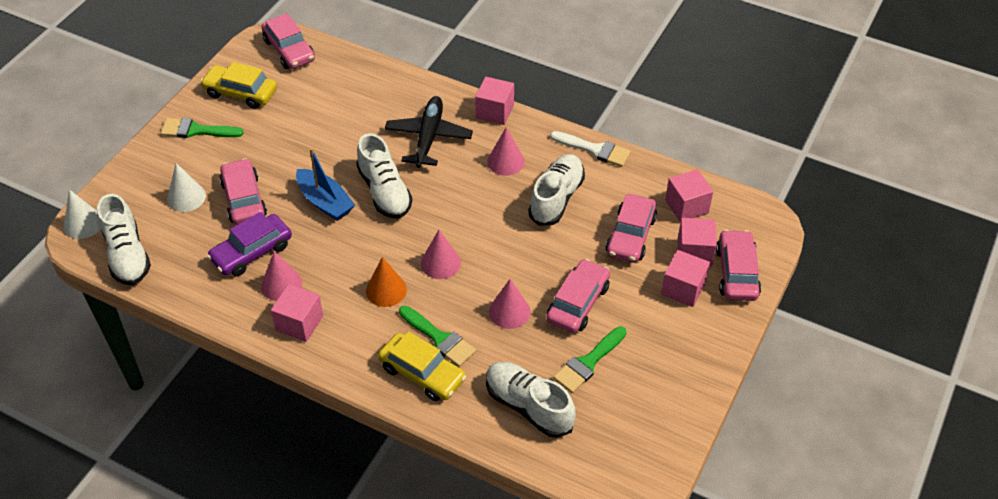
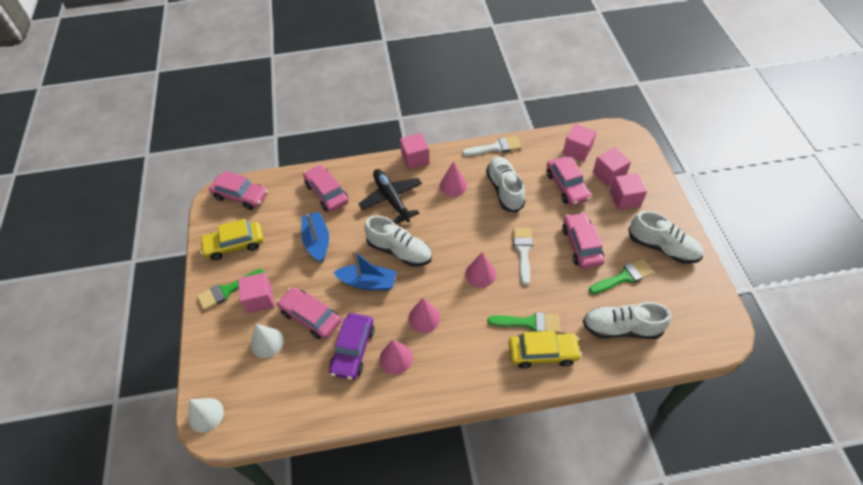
camera: 35 degrees left, 5 degrees up
(127, 255) = (264, 414): white shoe -> white shoe (662, 247)
(299, 323) = (434, 376): pink cube -> pink cube (259, 299)
(317, 135) = (317, 241): none -> blue boat
(386, 290) = (466, 314): orange cone -> none
(508, 269) = (523, 251): none -> white brush
(509, 311) = (550, 277): pink cone -> pink cone (424, 318)
(588, 362) = (624, 277): green brush -> green brush turned 120 degrees counterclockwise
(736, 273) = (640, 172): pink car -> pink car (327, 193)

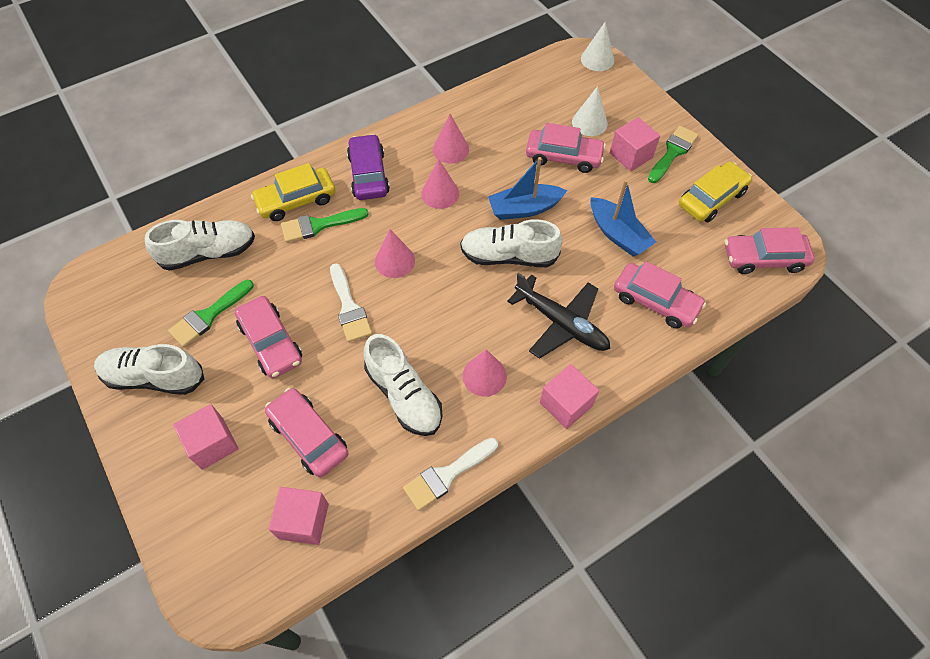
camera: 155 degrees right, 5 degrees up
(353, 350) = (499, 143): purple car -> purple car (368, 174)
(608, 174) = (242, 485): pink cube -> none

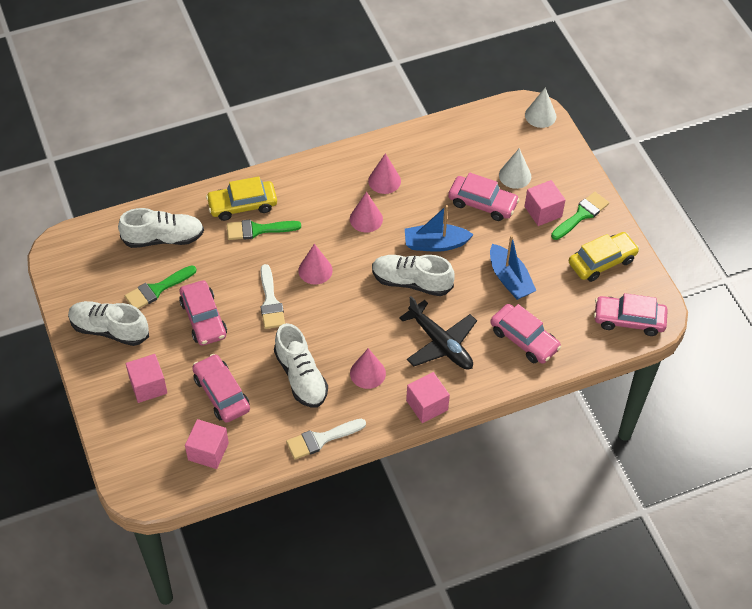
camera: 10 degrees right, 5 degrees down
(368, 174) = (308, 192): purple car -> none

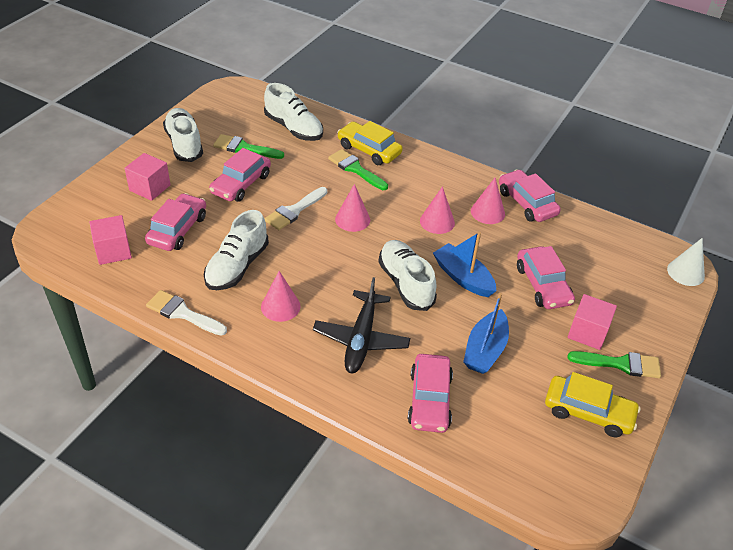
camera: 50 degrees right, 10 degrees down
(427, 405) = (283, 366): pink cube -> none
(515, 175) = (600, 291): white cone -> none
(629, 320) = (546, 478): pink car -> pink car (527, 203)

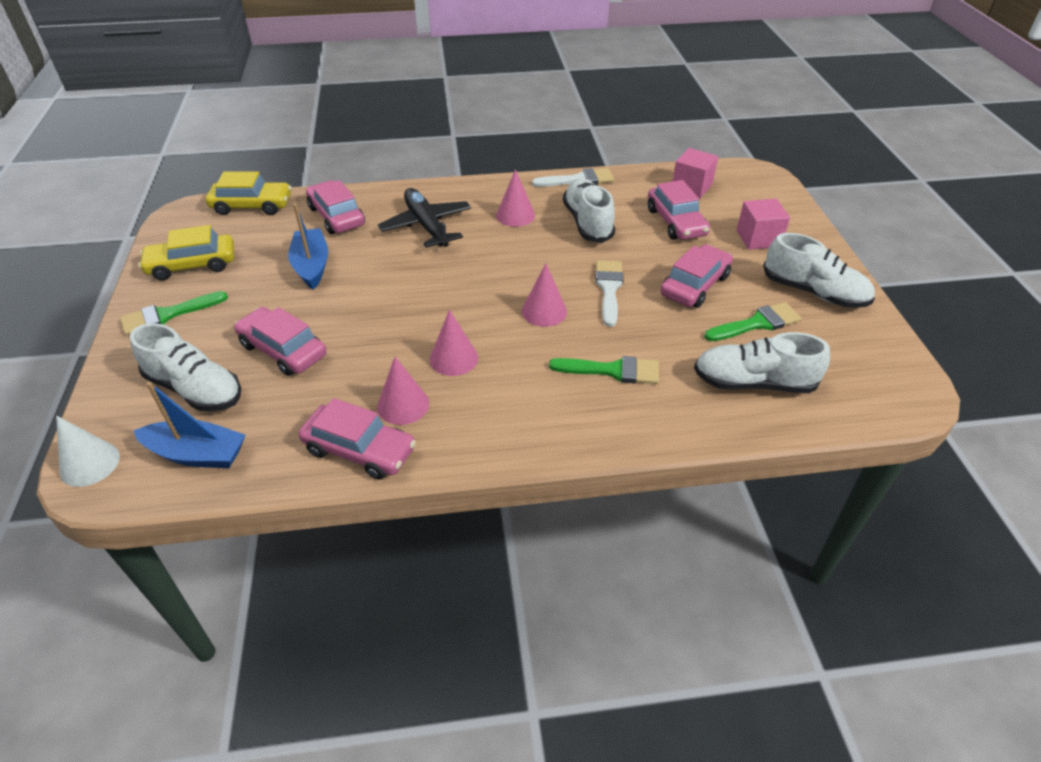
camera: 145 degrees right, 0 degrees up
(241, 184) = (695, 285): pink car -> pink car turned 45 degrees clockwise
(369, 150) = (631, 408): yellow car -> yellow car (252, 206)
(405, 283) = (429, 281): white shoe -> white shoe (195, 389)
(463, 277) = (376, 314): blue boat -> blue boat (197, 454)
(587, 332) = (212, 327): pink cube -> none

